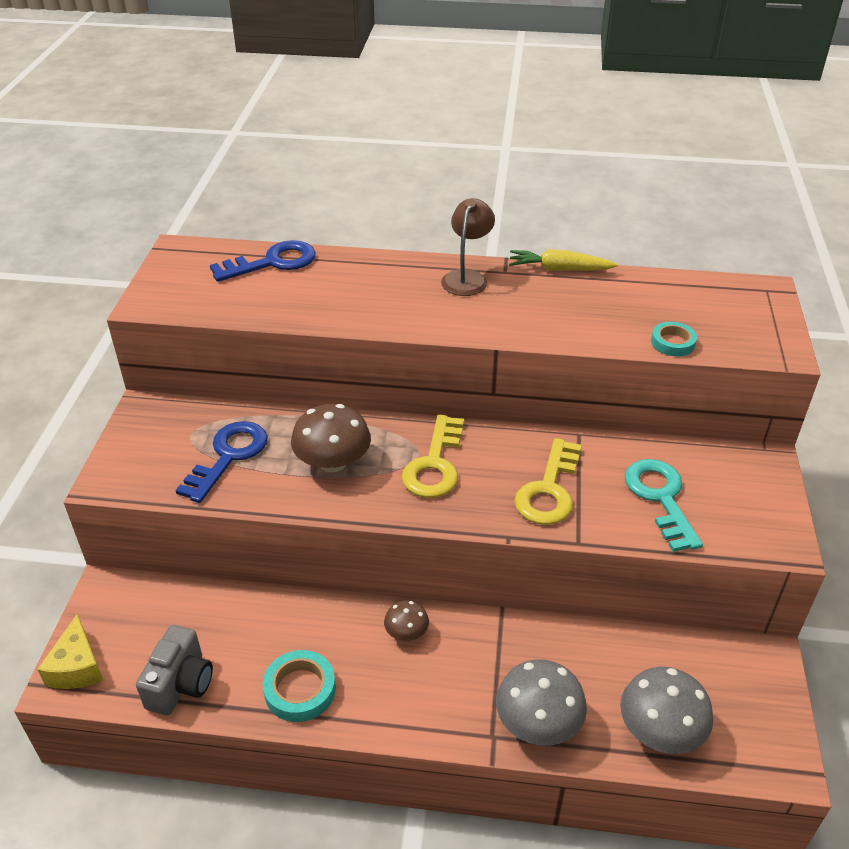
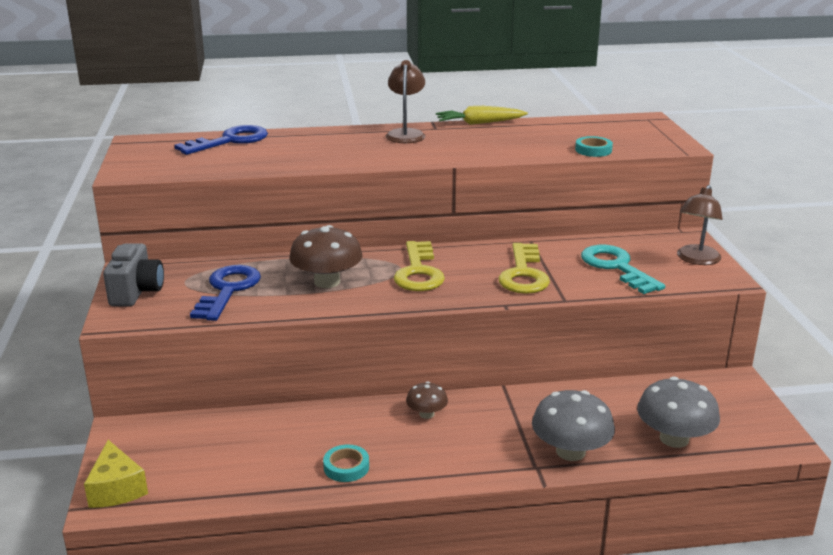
camera: 15 degrees left, 15 degrees down
(181, 684) = (228, 483): grey camera -> grey camera (136, 292)
(300, 689) = (346, 467): turquoise tape -> turquoise tape, size x0.67
(762, 503) = (696, 260): none -> brown lamp

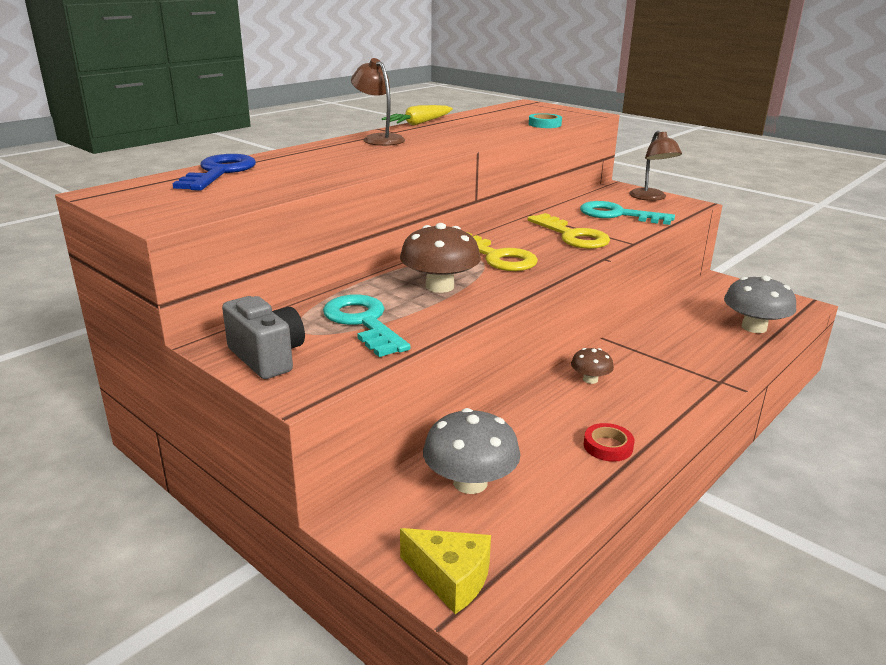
camera: 40 degrees left, 0 degrees up
(228, 290) = (363, 322): blue key -> turquoise key
(346, 467) = (608, 446): turquoise tape -> red tape
(570, 451) = (719, 361): grey mushroom -> grey mushroom (470, 482)

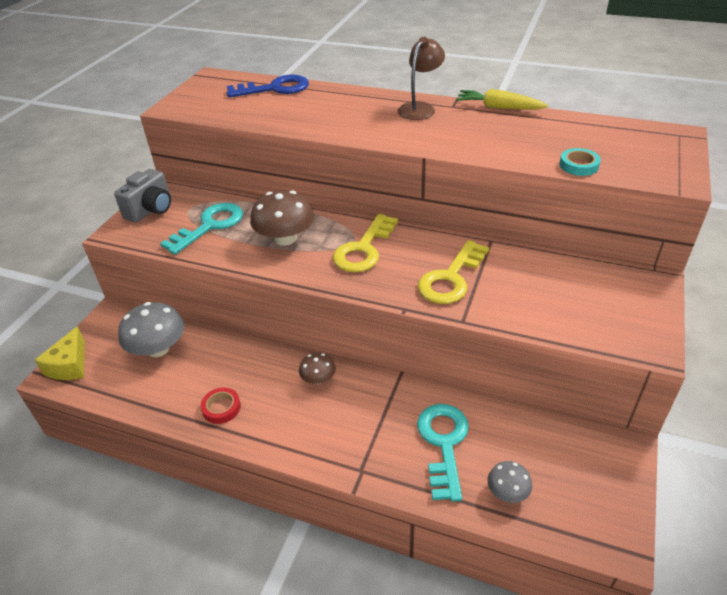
camera: 70 degrees right, 15 degrees up
(618, 215) = (546, 296): turquoise key -> turquoise key (443, 443)
(651, 198) = (639, 311): brown lamp -> none
(754, 327) = (507, 491): grey mushroom -> grey mushroom, size x0.55

